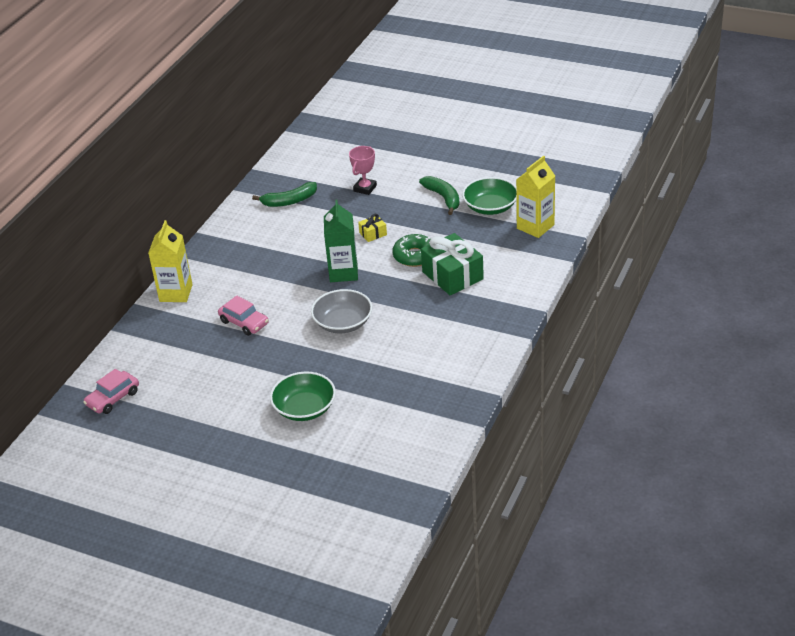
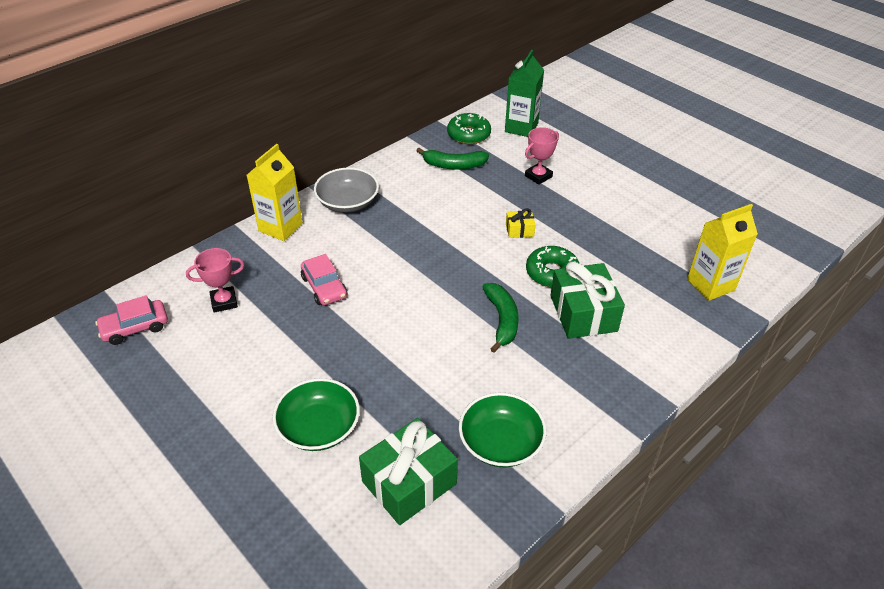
camera: 20 degrees right, 5 degrees up
(171, 358) = (224, 302): none -> pink trophy
(286, 172) = (468, 134): none -> green donut
(343, 272) = (463, 265): green carton -> green carton (521, 127)
(343, 323) = (427, 328): grey bowl -> grey bowl (347, 202)
(389, 416) = (409, 483): none -> green gift
(443, 198) = (618, 214): green banana -> green banana (502, 320)
(490, 207) = (667, 242): green bowl -> green bowl (500, 442)

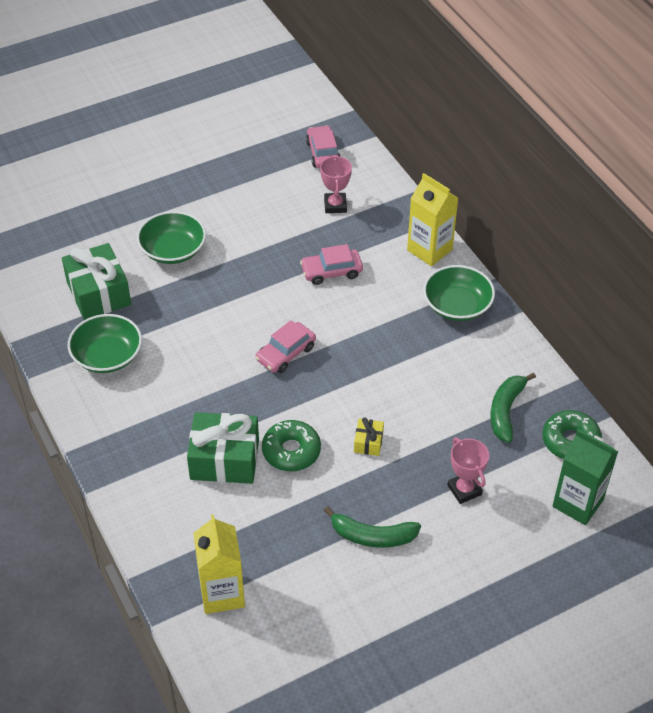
camera: 105 degrees right, 5 degrees up
(347, 202) = (457, 305): grey bowl -> green bowl
(442, 298) = (286, 353): none -> pink car
(502, 320) = (240, 391): green banana -> green banana (372, 536)

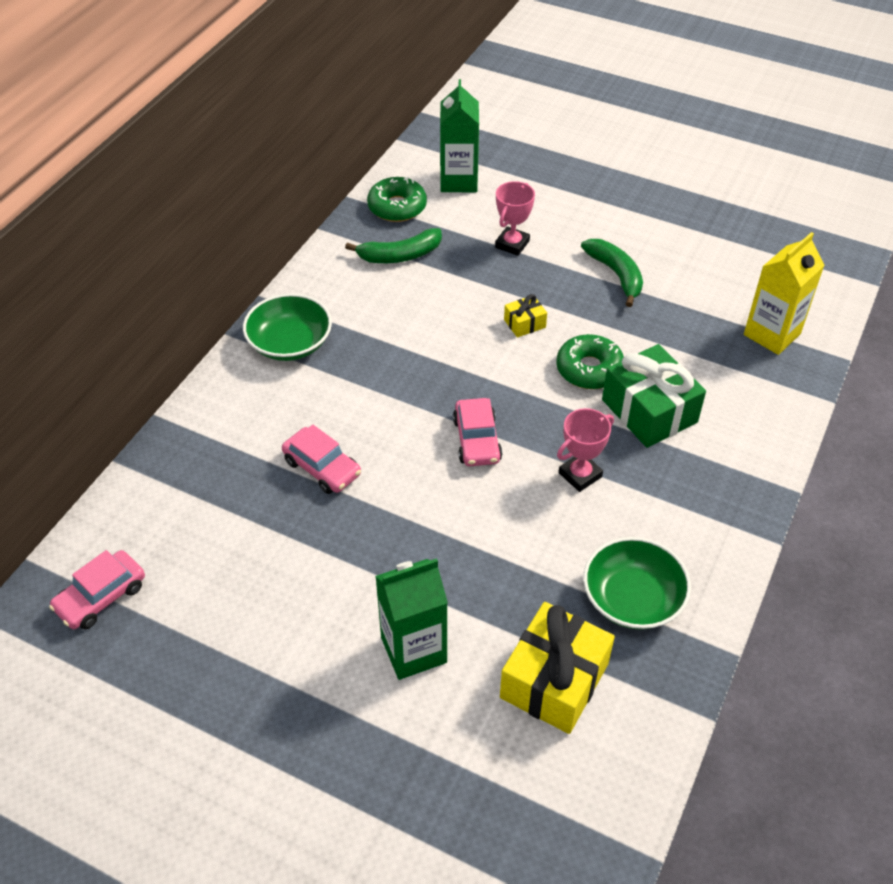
camera: 125 degrees left, 0 degrees up
(98, 293) = (554, 680): green gift -> yellow gift
(173, 250) = (413, 650): green bowl -> green carton
(286, 353) = (477, 440): pink car -> pink car turned 75 degrees clockwise
(335, 205) = (202, 526): pink trophy -> pink trophy (580, 475)
(429, 250) = (219, 402): yellow carton -> none

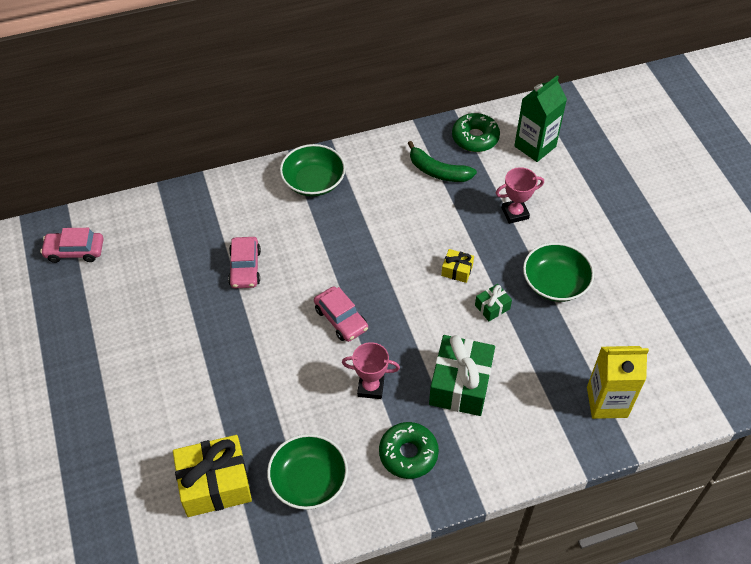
camera: 45 degrees right, 5 degrees up
(413, 650) = (171, 404): green carton -> none
(477, 440) = (341, 319): pink car -> pink car turned 75 degrees counterclockwise
(589, 369) = (458, 329): green donut -> green donut (408, 454)
(592, 330) = (492, 307): none -> green gift
(616, 275) = (555, 283): green banana -> green bowl

